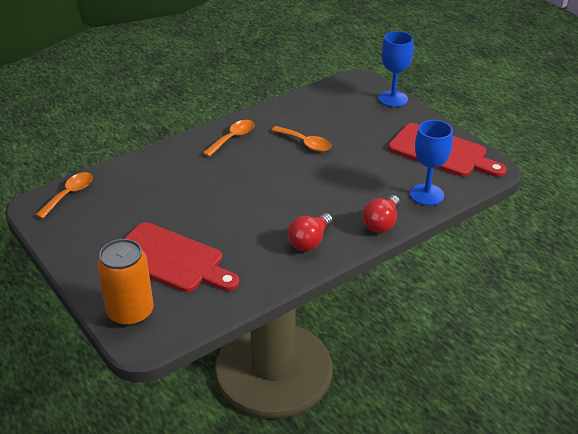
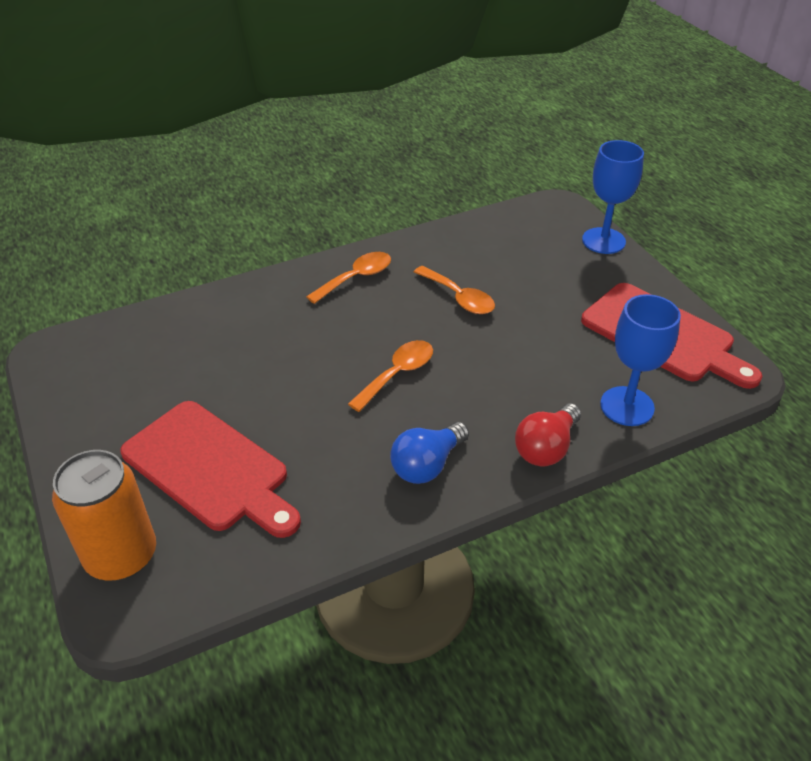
camera: 10 degrees right, 5 degrees up
(69, 194) = (101, 341): orange spoon -> orange spoon (397, 374)
(310, 241) = (427, 465): red light bulb -> blue light bulb

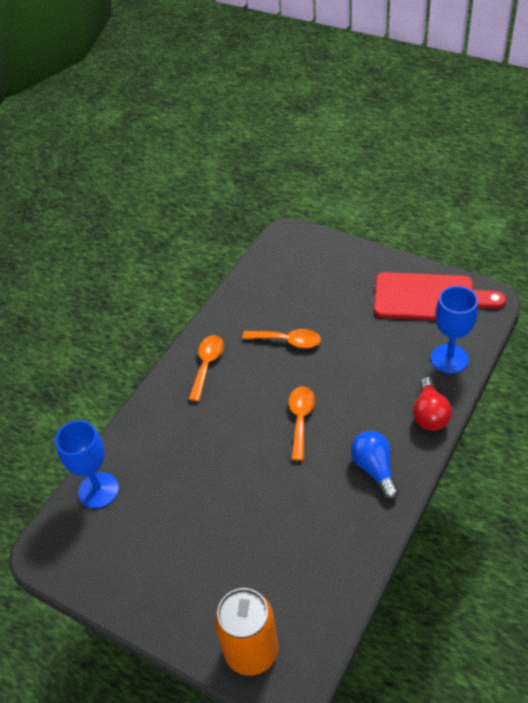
camera: 30 degrees left, 5 degrees up
(210, 468) = (247, 558): red cutting board -> none
(427, 465) = (374, 469): blue light bulb -> blue light bulb turned 150 degrees clockwise
(603, 241) = (339, 247): blue goblet -> blue goblet (98, 490)

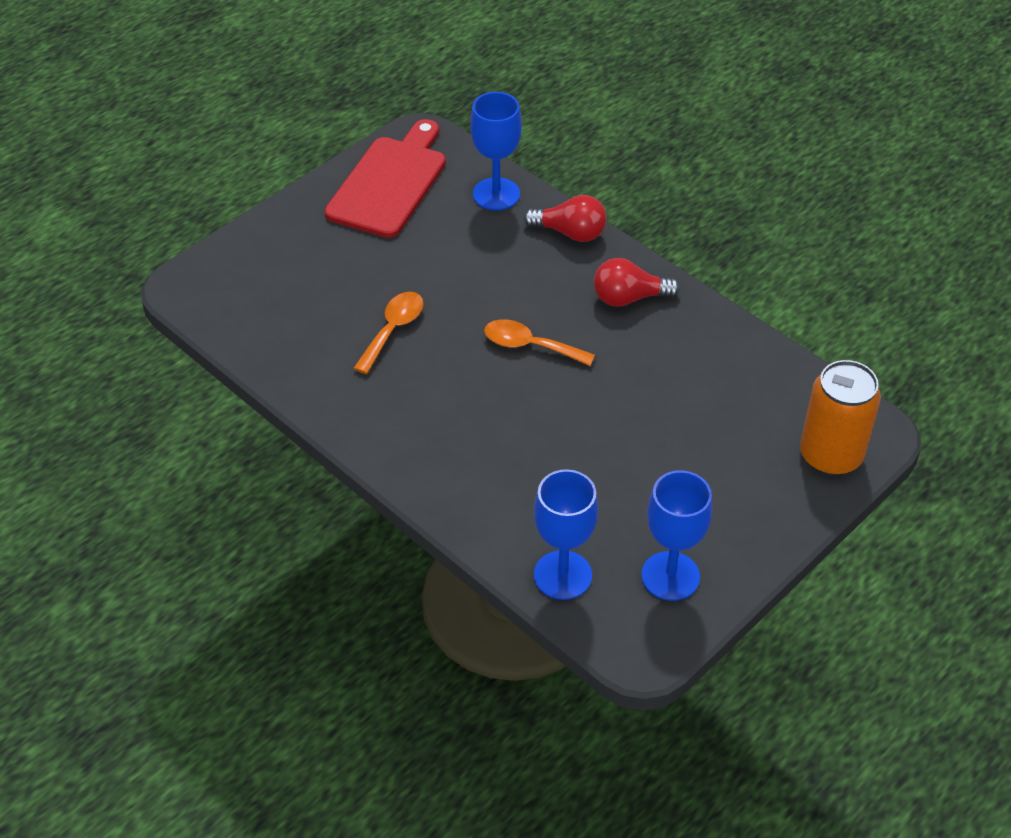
camera: 80 degrees left, 0 degrees up
(108, 556) = (670, 576): none -> blue goblet
(207, 365) = (394, 422): orange spoon -> none
(374, 469) = (629, 298): blue light bulb -> red light bulb

